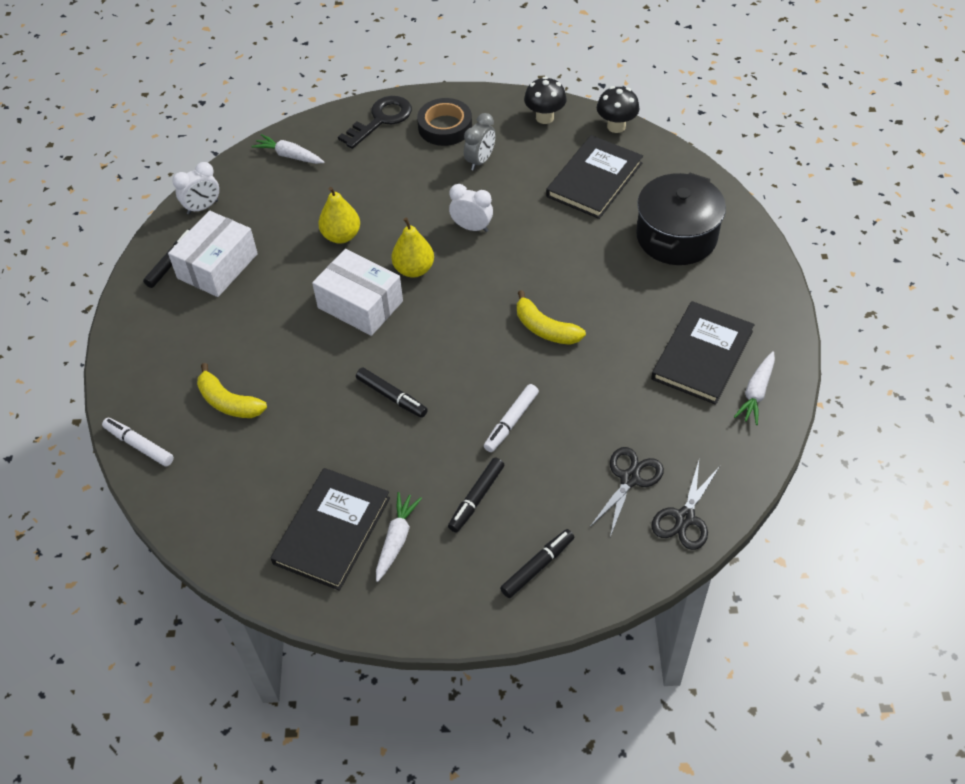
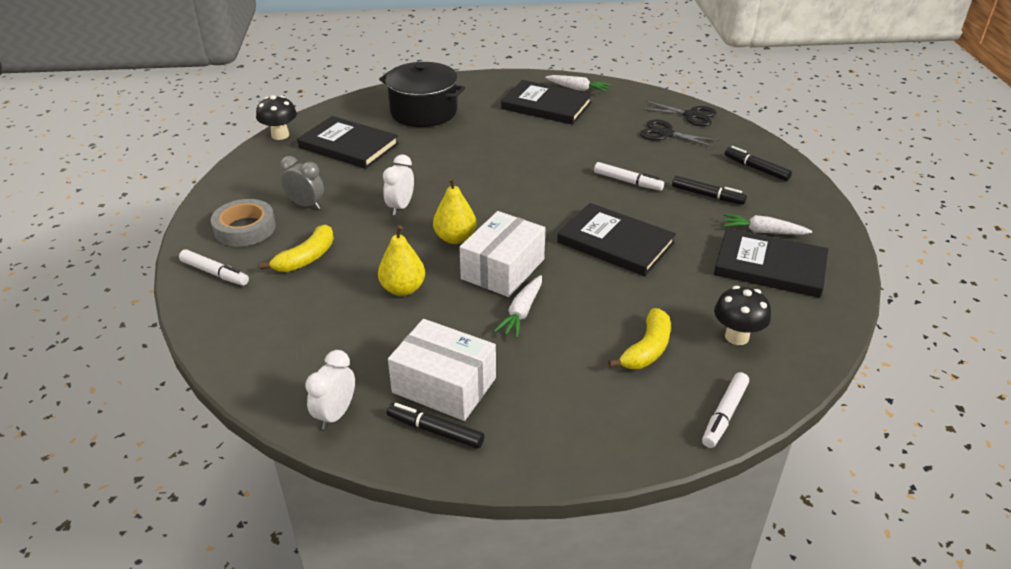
camera: 95 degrees left, 15 degrees down
(202, 207) = (335, 414): white clock -> white clock turned 120 degrees counterclockwise
(290, 156) = (256, 342): white carrot -> white carrot (522, 312)
(381, 120) = (215, 273): black key -> white marker
(392, 396) = (615, 243): black marker -> black book
(445, 127) = (245, 228): black tape -> grey tape
(544, 117) = (253, 170): black mushroom -> black mushroom (736, 336)
(545, 329) = (526, 168): yellow banana -> yellow banana (306, 258)

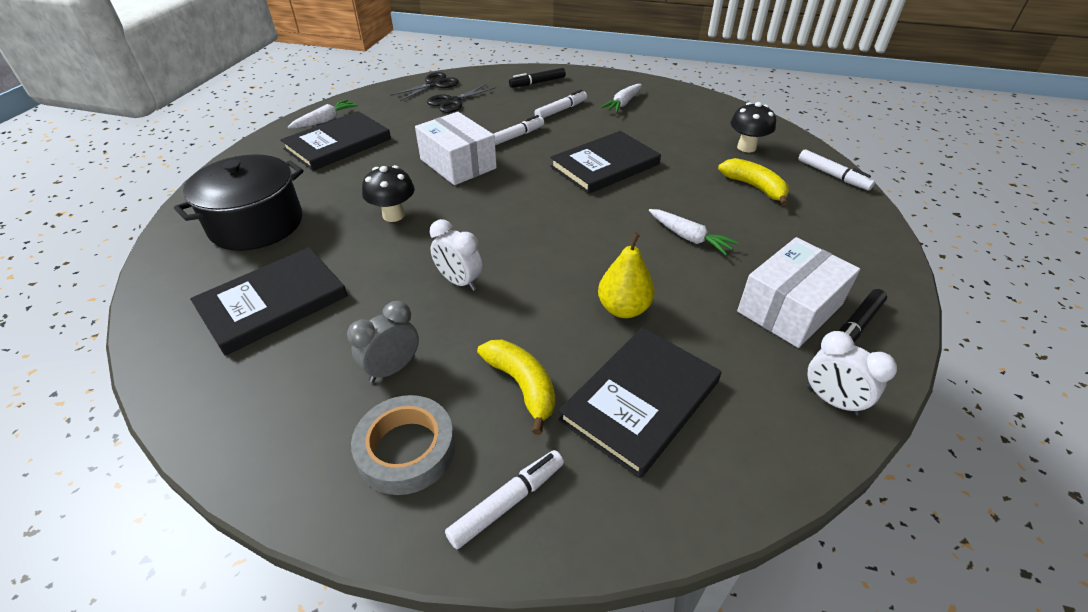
camera: 70 degrees left, 5 degrees up
(280, 135) = (164, 373): black mushroom -> black mushroom (393, 215)
(455, 238) = (547, 253): yellow pear -> none
(503, 269) = (616, 234): white box -> white box (458, 164)
(707, 195) = (561, 110): black marker -> white marker
(770, 266) = (667, 113): black book -> black book (640, 401)

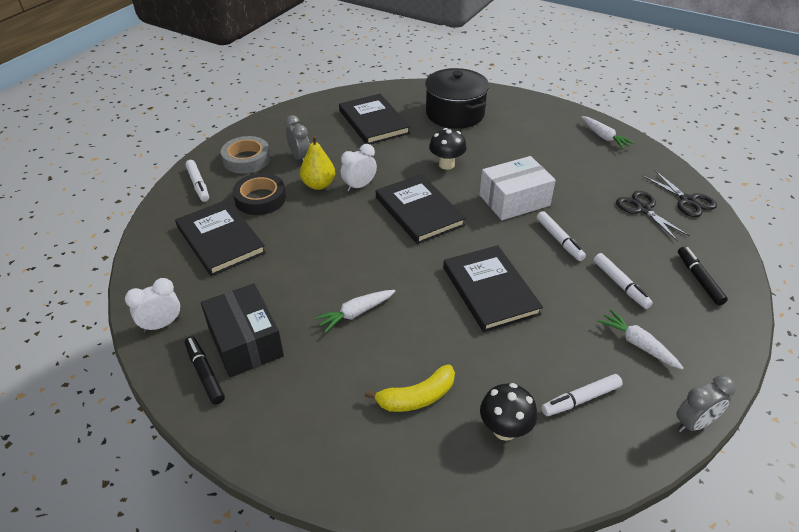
camera: 105 degrees right, 0 degrees up
(338, 144) = (560, 143): black book -> black book (419, 211)
(522, 385) = (260, 199): yellow banana -> black tape
(623, 309) = (295, 252): yellow pear -> yellow pear (318, 185)
(679, 88) = (694, 423): none -> grey clock
(789, 308) = (245, 342): white box -> black box
(832, 175) = (418, 492): white marker -> white marker (580, 399)

